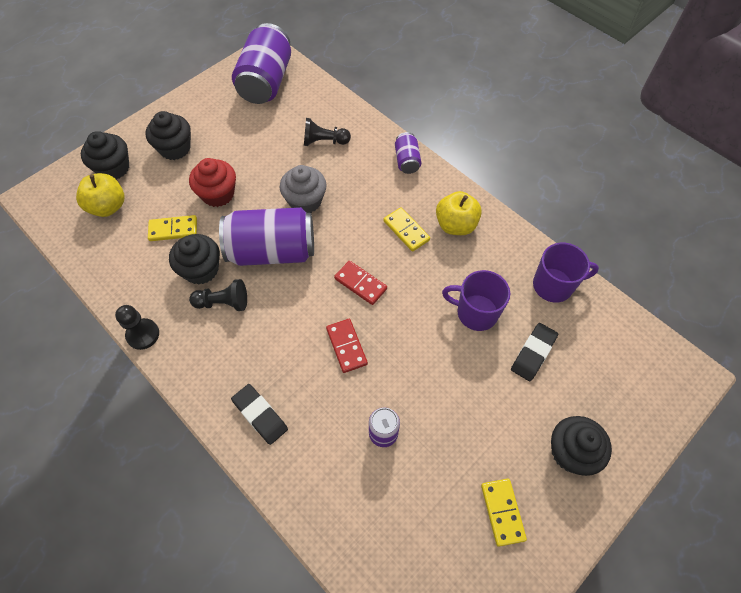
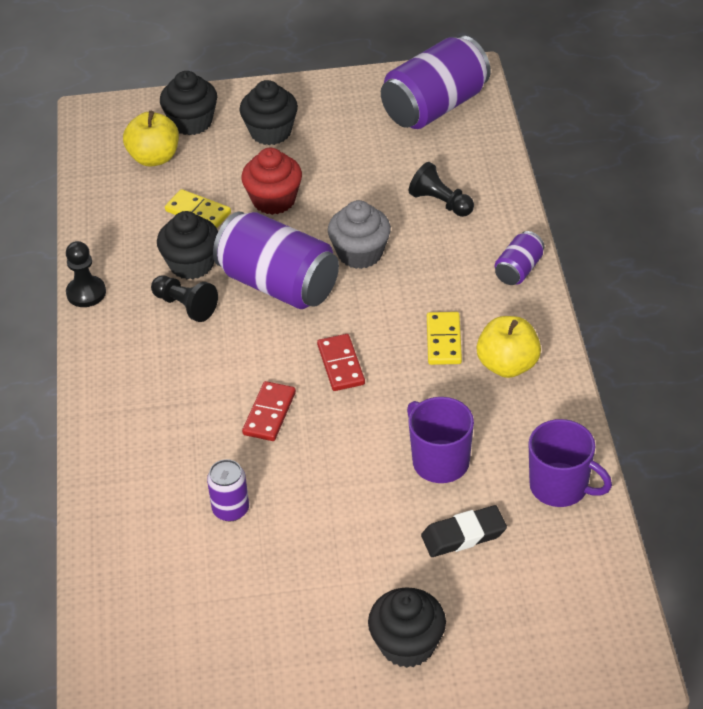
camera: 40 degrees right, 15 degrees down
(260, 415) = (130, 424): black eraser -> none
(502, 512) = (281, 646): yellow domino -> none

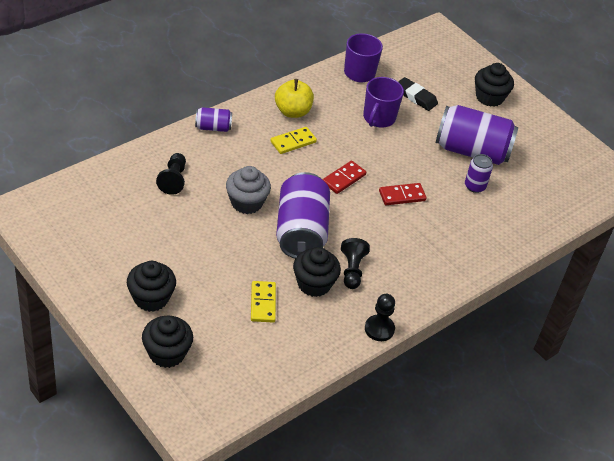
camera: 130 degrees left, 0 degrees up
(154, 158) = (222, 357): yellow apple -> none
(274, 200) = (224, 266): red cupcake -> none
(435, 107) = (70, 215): purple can -> purple can (472, 151)

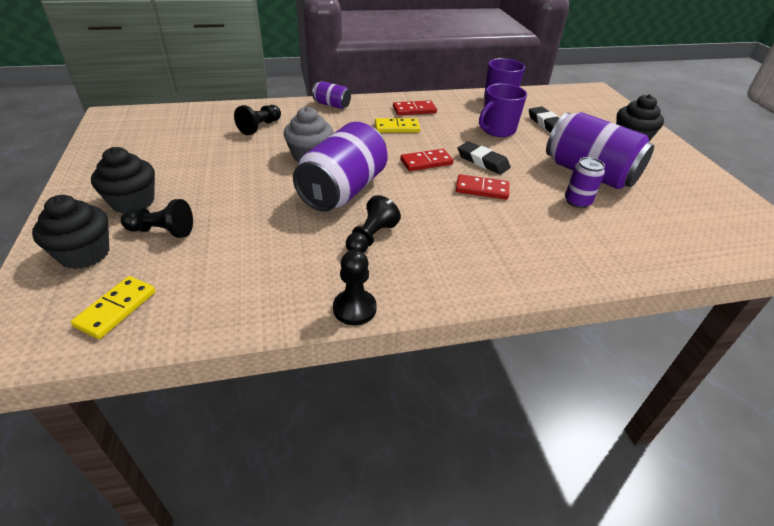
camera: 30 degrees right, 5 degrees down
(201, 316) = (162, 231): none -> black pawn
(263, 303) = (239, 239): yellow domino -> yellow domino (116, 309)
(292, 111) = (414, 110): yellow apple -> red domino
(314, 284) = (314, 238): black cupcake -> none
(387, 163) = (482, 161): none -> black eraser

